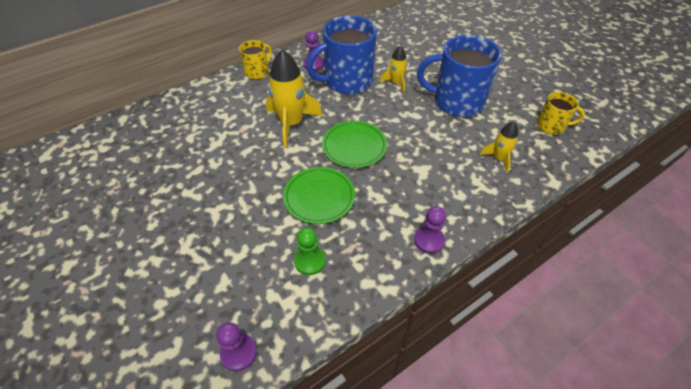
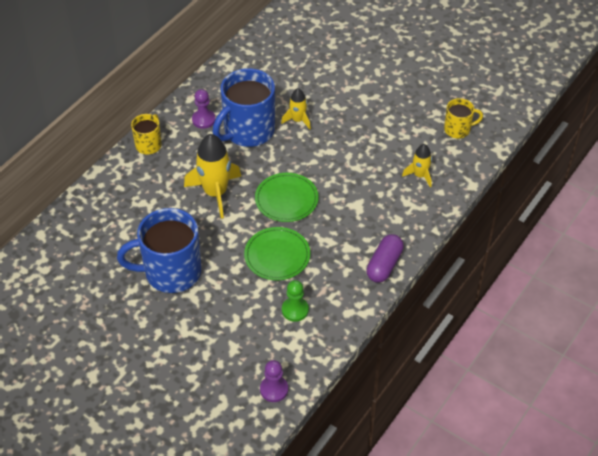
camera: 20 degrees left, 0 degrees up
(429, 240) = (384, 265): purple pawn -> purple capsule
(457, 102) = (364, 126): blue mug -> blue mug (171, 272)

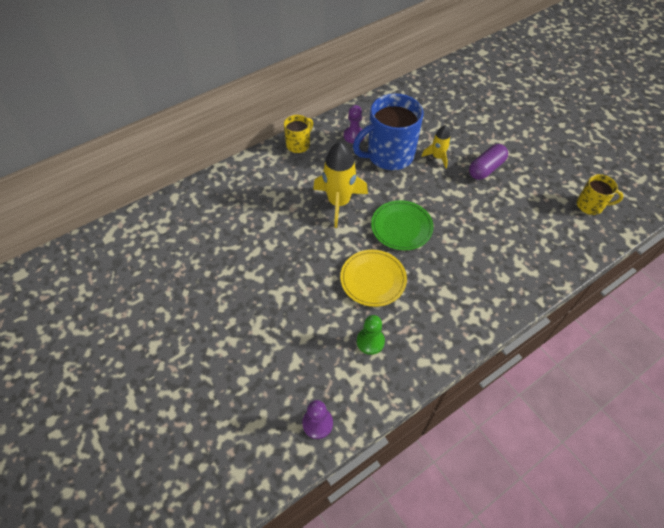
camera: 20 degrees right, 5 degrees up
(171, 272) = (269, 265): blue mug -> none
(277, 256) = (373, 279): green plate -> yellow plate
(384, 265) = (476, 322): purple capsule -> purple capsule (486, 168)
(420, 175) = (539, 240): yellow rocket -> none

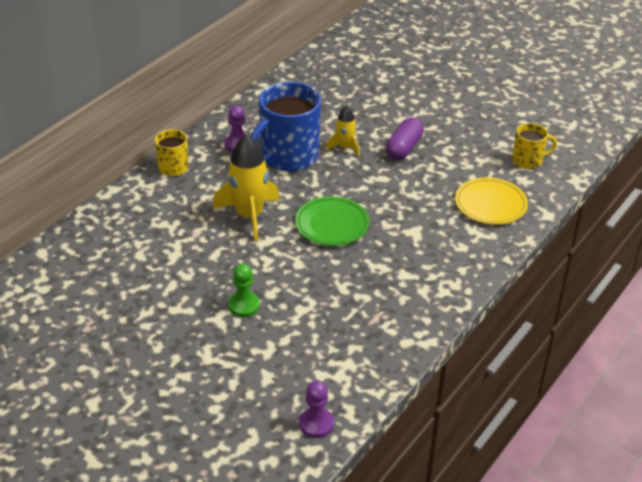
camera: 20 degrees left, 15 degrees down
(370, 341) = (342, 338): green pawn -> green pawn (244, 305)
(373, 279) = (320, 281): yellow plate -> yellow plate (490, 204)

